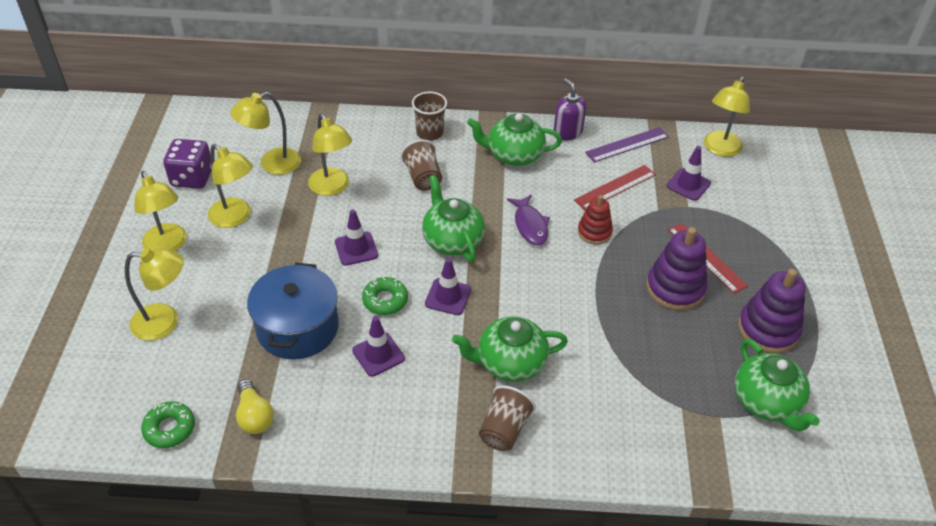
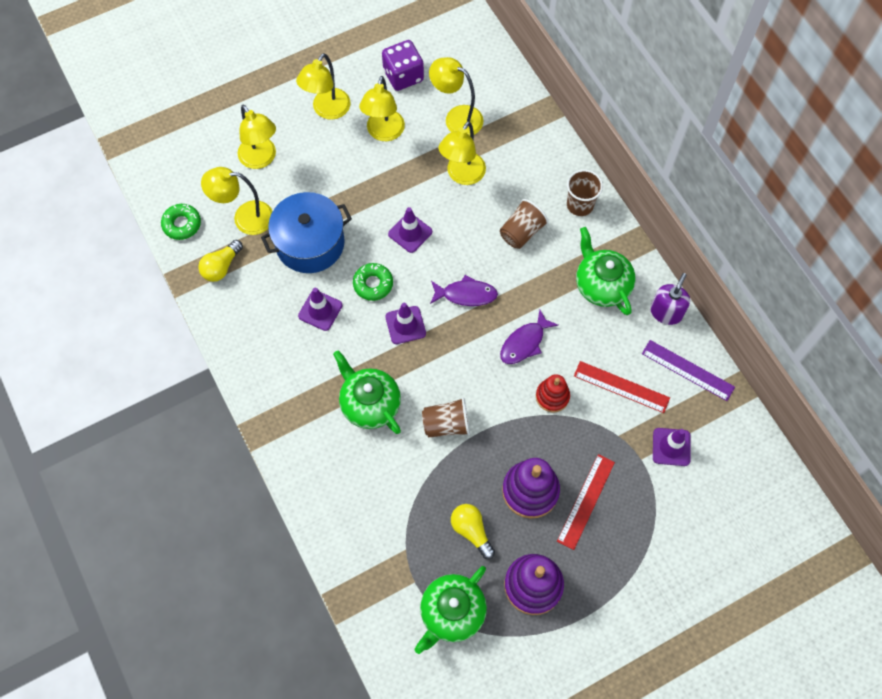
camera: 60 degrees right, 20 degrees up
(452, 240) = (466, 294): green teapot -> purple fish
(504, 429) = (307, 432): brown cup -> brown cup (446, 424)
(691, 348) = (471, 531): none -> yellow light bulb
(720, 149) = (744, 454): yellow lamp -> yellow lamp (245, 218)

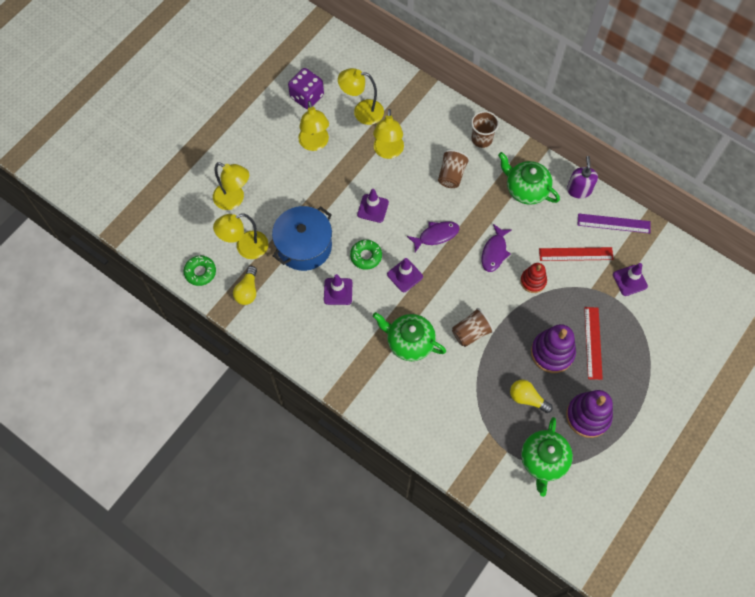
camera: 25 degrees left, 0 degrees up
(327, 110) = (264, 144): yellow lamp -> none

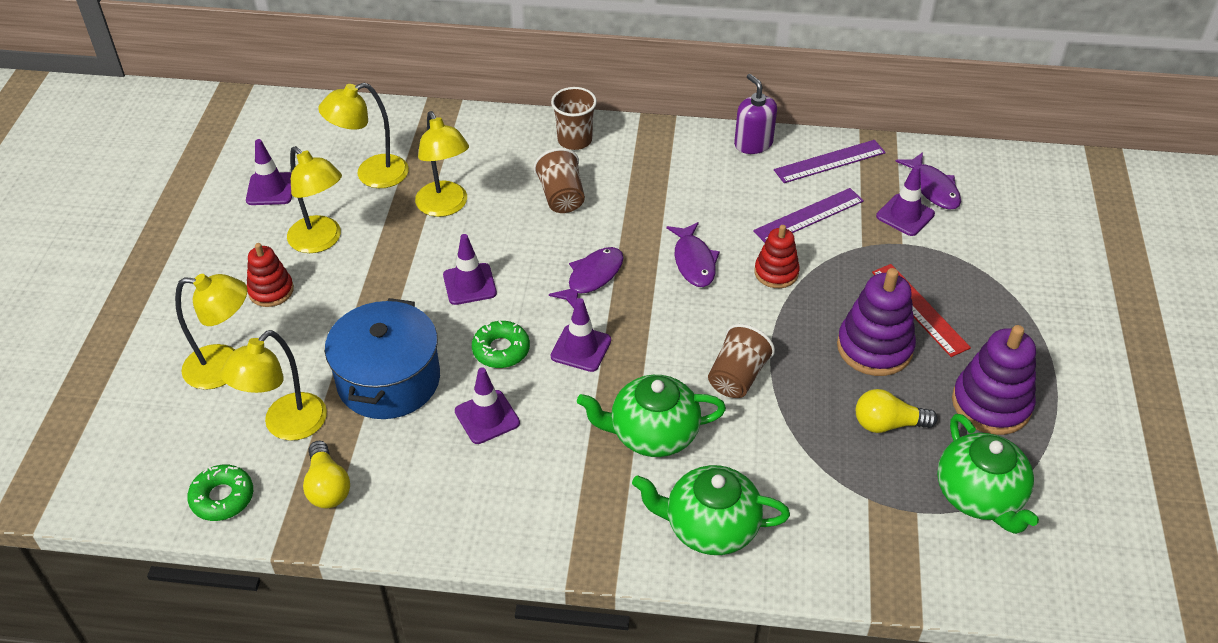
camera: 30 degrees left, 20 degrees down
(276, 163) = (271, 291): none -> red stacking toy
(307, 96) = (271, 189): purple dice -> purple traffic cone
(526, 189) = (681, 171): green teapot -> green teapot (710, 527)
(576, 254) = (809, 216): red ruler -> purple ruler
(659, 270) = (932, 188): none -> purple fish

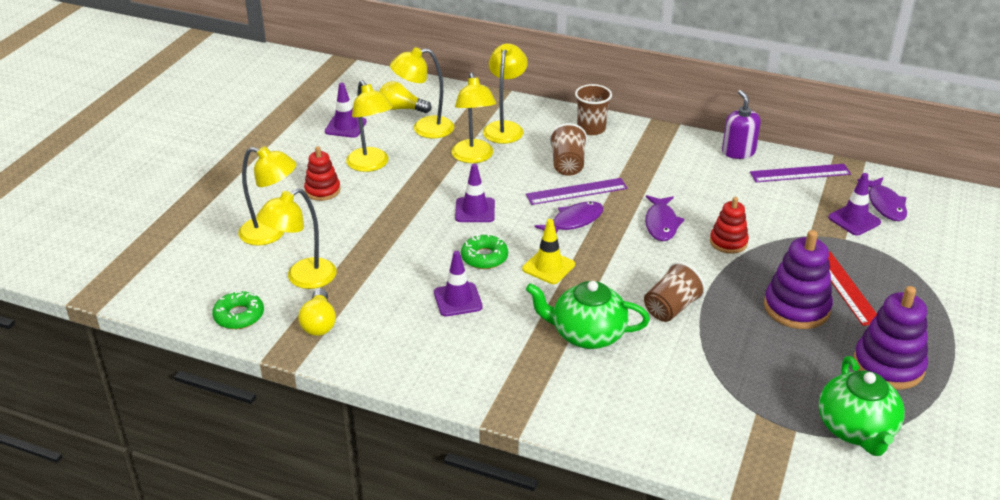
camera: 15 degrees right, 10 degrees down
(388, 380) = (390, 262): blue pot -> none
(471, 157) = (505, 128): none -> yellow lamp
(581, 348) = (548, 267): purple traffic cone -> yellow traffic cone
(710, 527) = (613, 407): green teapot -> none
(809, 216) = (769, 208): purple ruler -> purple ruler (576, 191)
(888, 424) = (790, 363): yellow light bulb -> yellow light bulb (402, 109)

